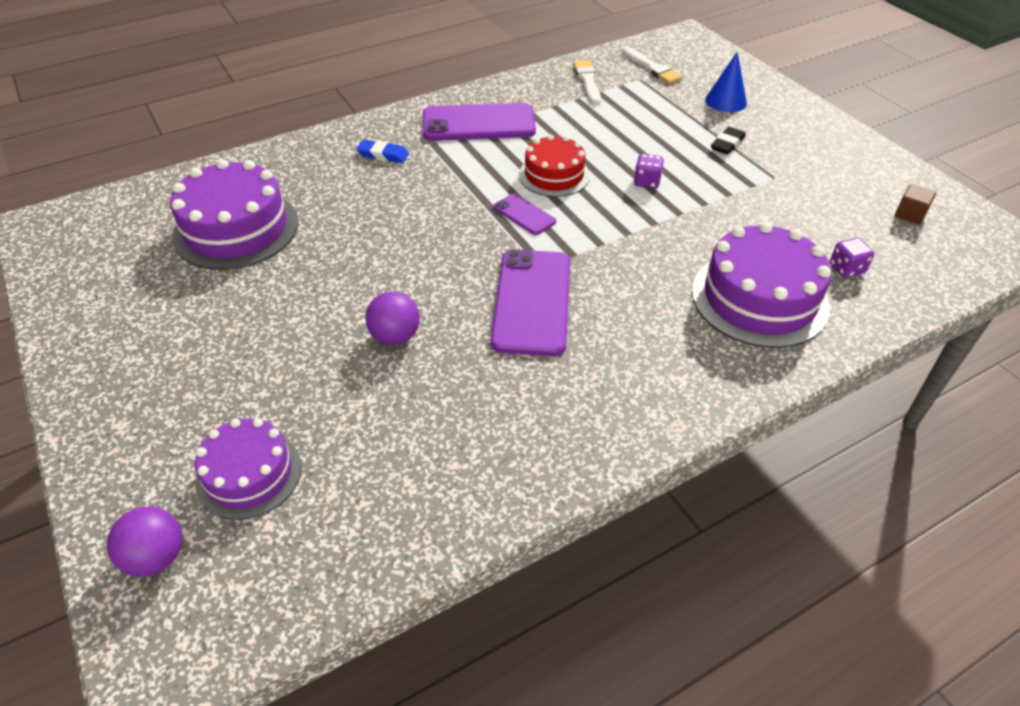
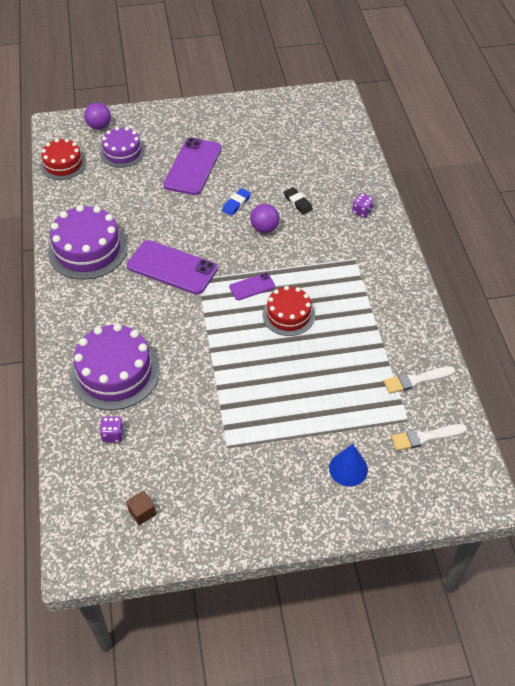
camera: 110 degrees right, 5 degrees up
(236, 229) = (298, 162): purple cake -> purple cake (87, 249)
(313, 575) = (63, 164): none -> red cake
(383, 155) = (350, 234): blue eraser -> blue eraser (236, 204)
(395, 336) = (176, 209): purple ball -> purple ball (264, 228)
(478, 123) = (373, 292): purple phone -> purple phone (193, 167)
(587, 81) = (416, 380): white brush -> white brush turned 150 degrees clockwise
(646, 182) = (257, 364): purple dice -> purple dice (362, 212)
(727, 144) = (283, 437): black eraser -> black eraser (298, 203)

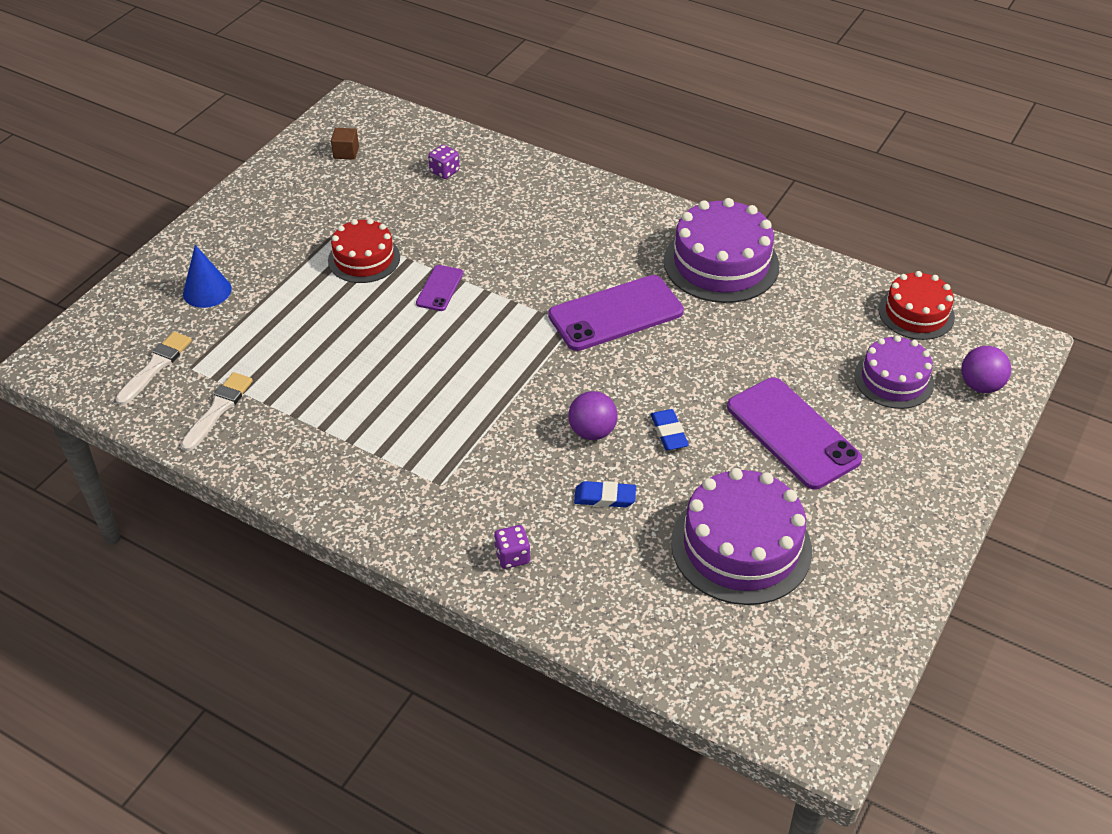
camera: 130 degrees right, 5 degrees down
(115, 373) = (514, 204): purple cake -> purple cake (741, 546)
(252, 287) = (508, 361): purple phone -> purple phone (439, 288)
(288, 315) = (431, 366): red cake -> red cake (364, 259)
(298, 203) = (605, 497): black eraser -> blue eraser

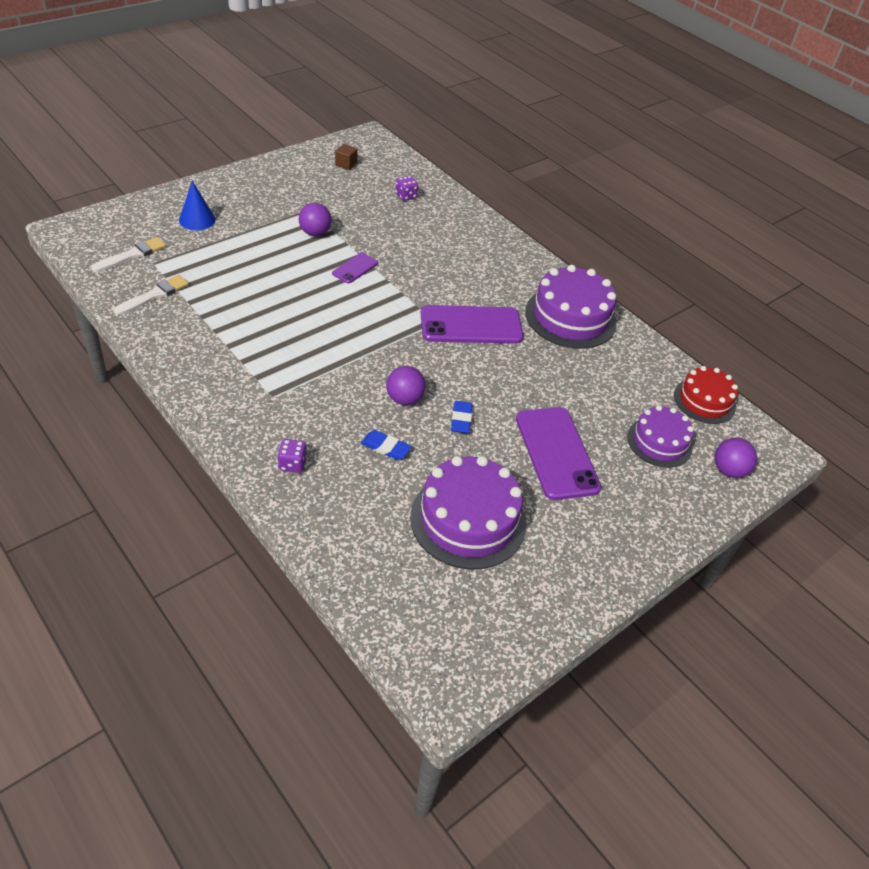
camera: 15 degrees right, 0 degrees up
(364, 259) = (315, 233): red cake -> purple ball

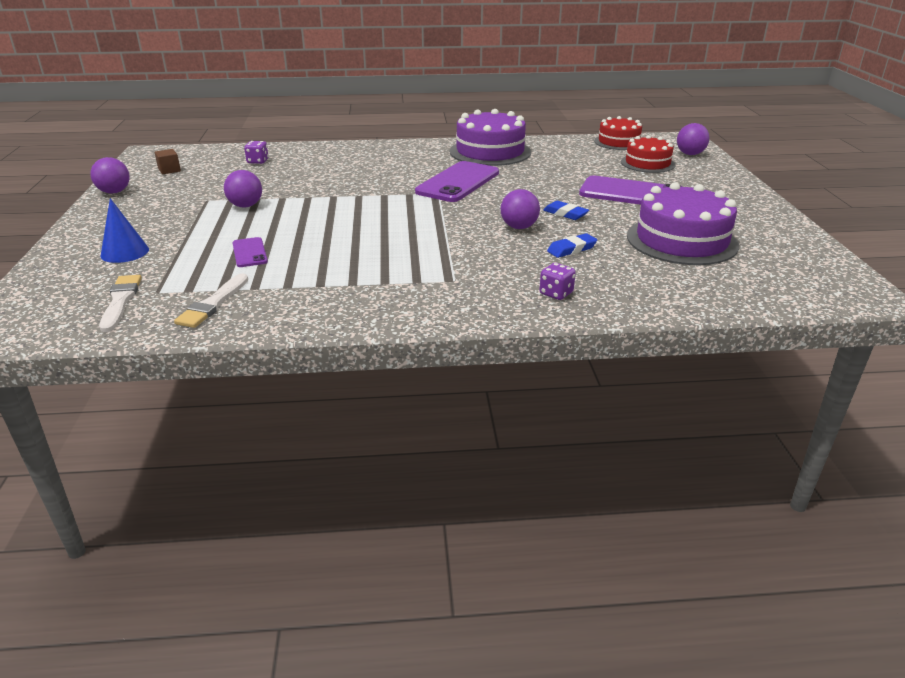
camera: 50 degrees left, 15 degrees down
(154, 295) = (213, 304): white brush -> white brush turned 150 degrees counterclockwise
(284, 162) = (114, 192): none -> purple ball
(355, 268) = (323, 203): purple phone -> purple phone (249, 253)
(659, 442) = (647, 163): purple cake -> red cake

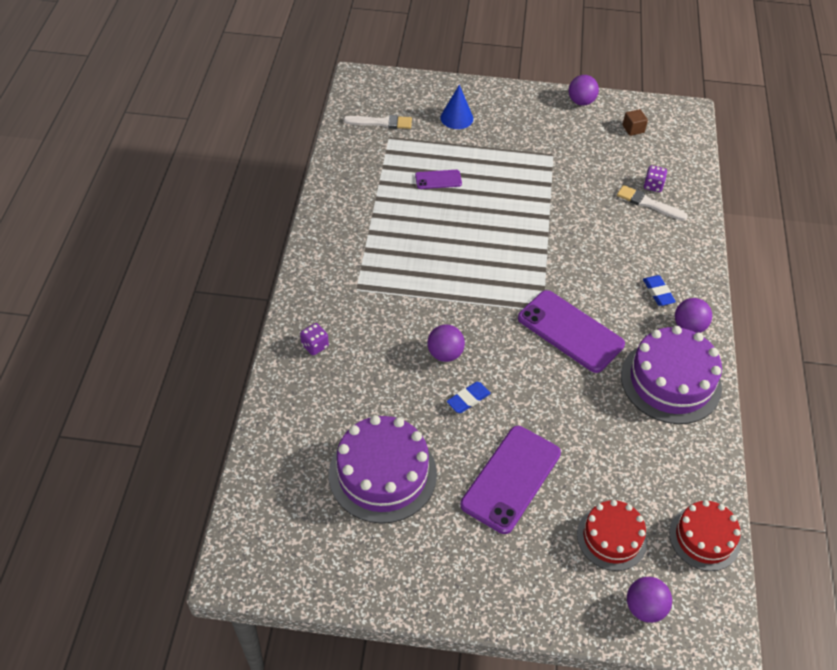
camera: 100 degrees right, 20 degrees up
(213, 304) = (363, 163): white brush -> white brush (648, 203)
(245, 206) = (534, 177): purple ball -> purple ball (689, 327)
(571, 249) = (388, 380): blue eraser -> blue eraser (658, 292)

